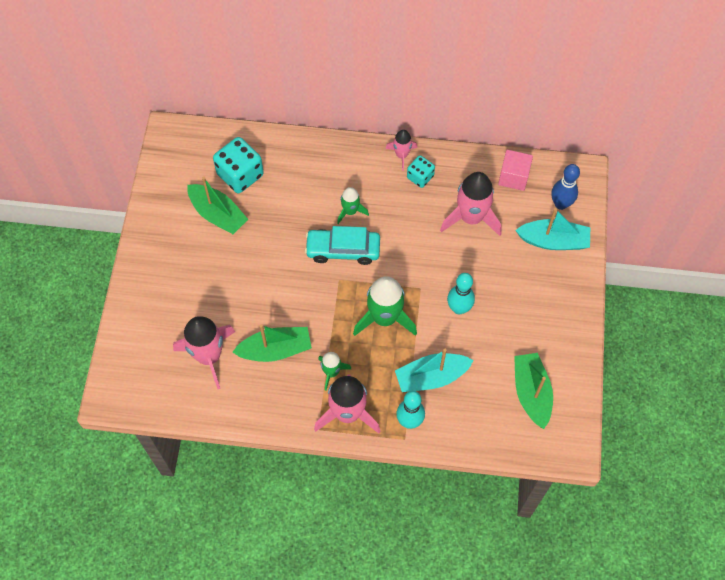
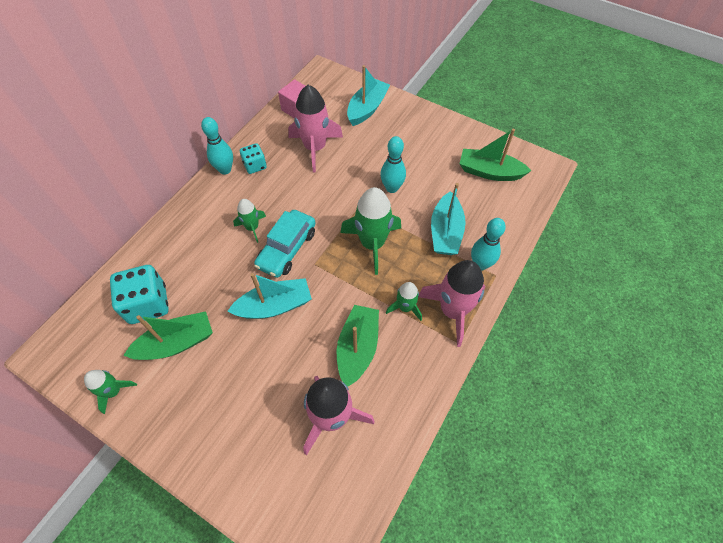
camera: 65 degrees left, 5 degrees down
(162, 195) = (114, 391): none -> green rocket
(283, 268) = (275, 306): none -> turquoise boat
(401, 155) = (225, 170): pink rocket -> turquoise bowling pin
(560, 204) = (339, 92): blue bowling pin -> none

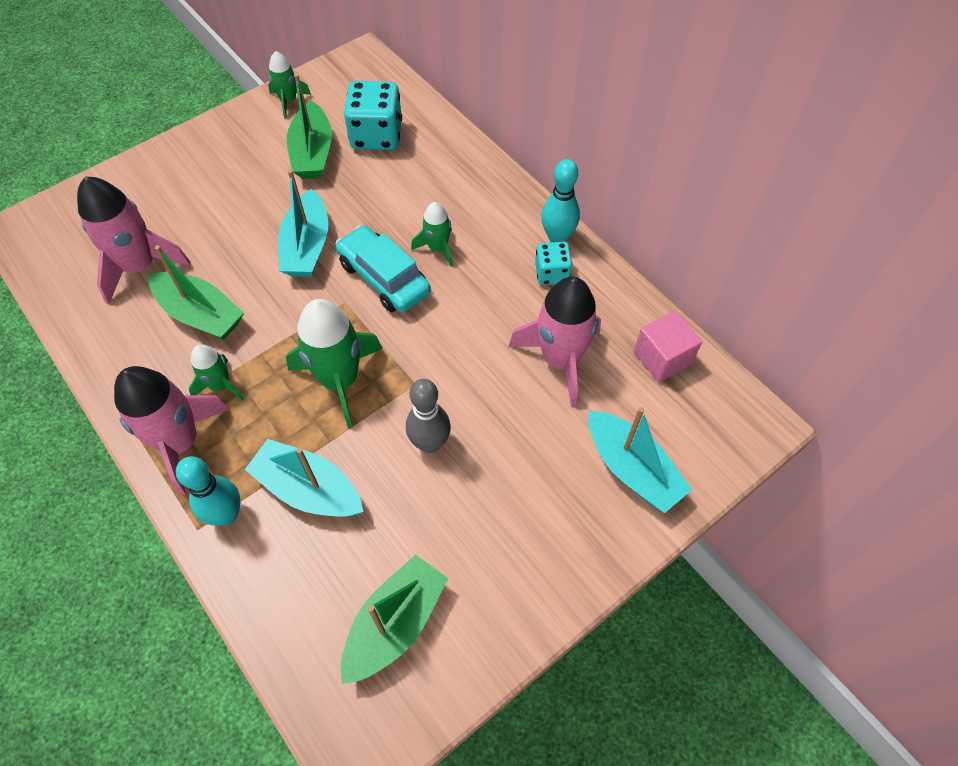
camera: 110 degrees right, 0 degrees up
(392, 188) = (430, 443): turquoise bowling pin -> grey bowling pin

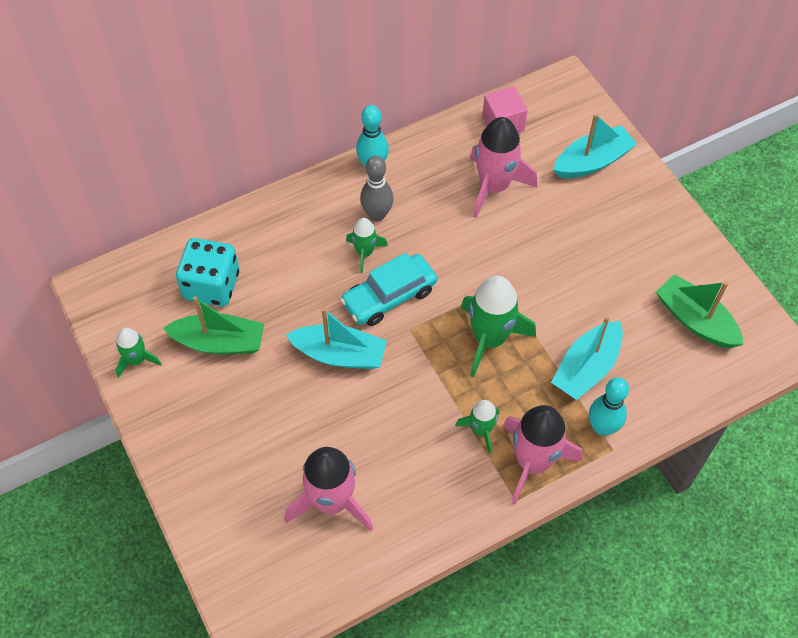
camera: 80 degrees left, 0 degrees up
(201, 314) = (401, 446): green boat -> none
(430, 443) = (556, 282): grey bowling pin -> grey bowling pin (377, 214)
(552, 273) = (410, 176): turquoise dice -> none

